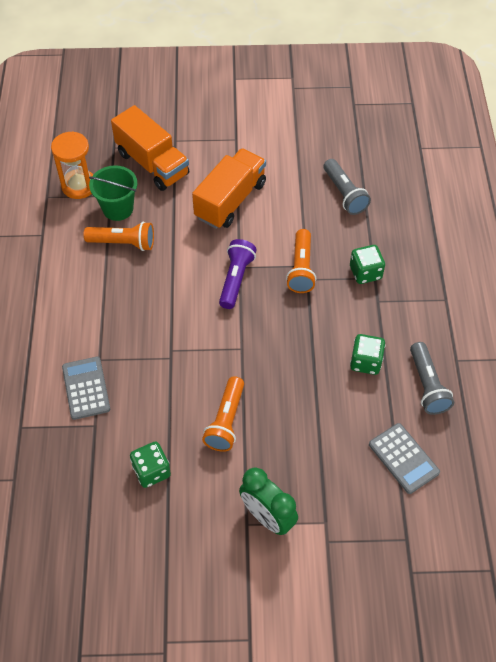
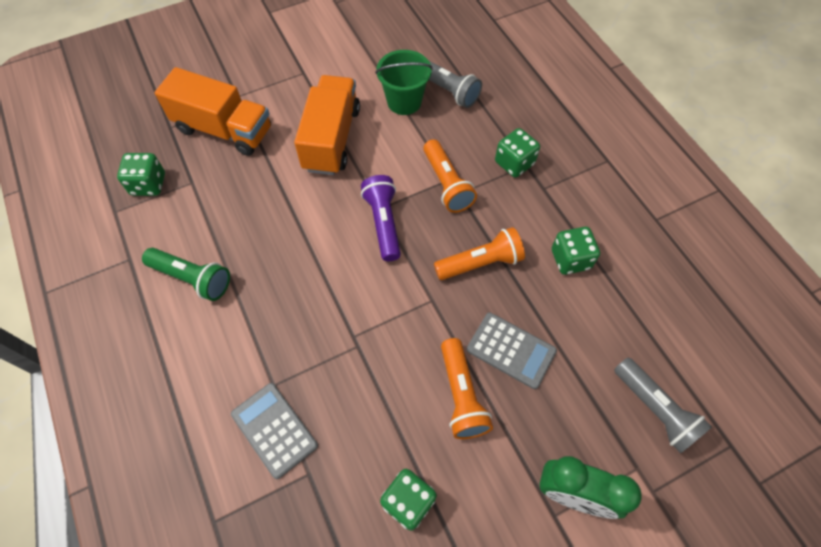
camera: 25 degrees left, 5 degrees up
(79, 185) = (148, 184): orange hourglass -> green dice
(79, 265) = (192, 278): none -> green flashlight
(118, 208) = (208, 194): green bucket -> green bucket (404, 101)
(123, 243) = (234, 231): orange flashlight -> orange flashlight (480, 263)
(403, 458) = (671, 351): grey calculator -> grey calculator (511, 350)
(427, 385) = (645, 259): grey flashlight -> grey flashlight (655, 409)

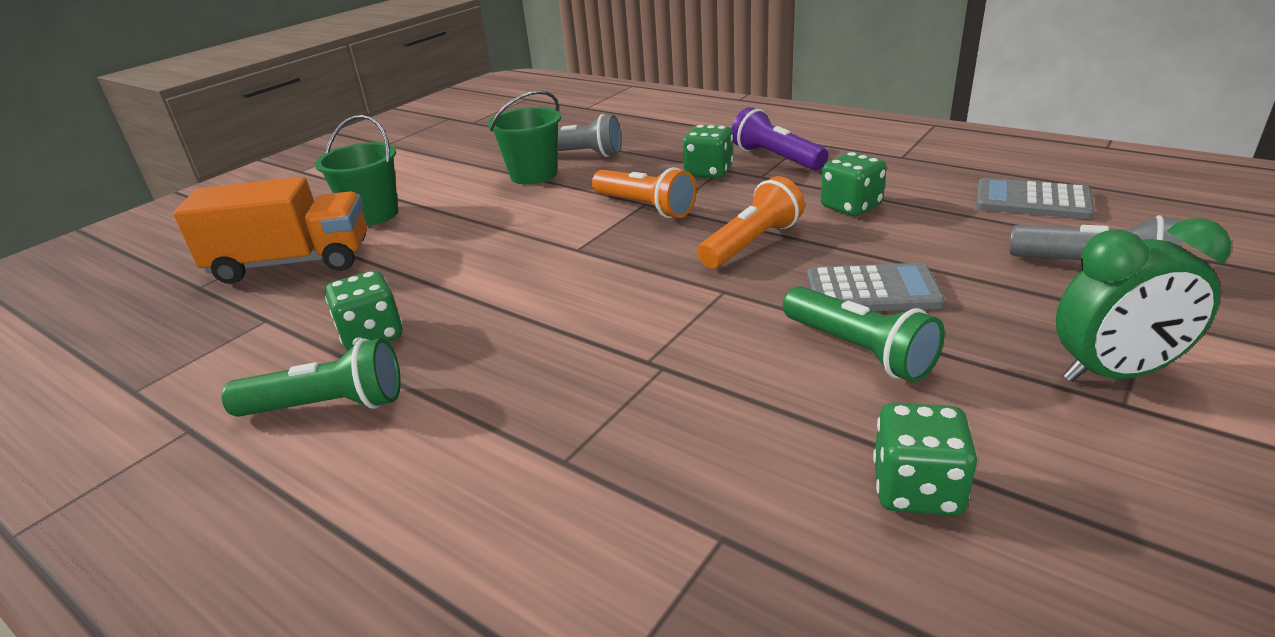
camera: 25 degrees left, 30 degrees down
(148, 184) = (188, 345): green dice -> green dice (372, 335)
(274, 430) = (611, 511): grey calculator -> grey calculator (1032, 200)
(287, 98) = (373, 215): none -> green bucket
(331, 139) = (461, 223): orange truck -> none
(383, 223) = (593, 257): purple flashlight -> purple flashlight (776, 158)
(461, 395) = (859, 350): orange flashlight -> green flashlight

